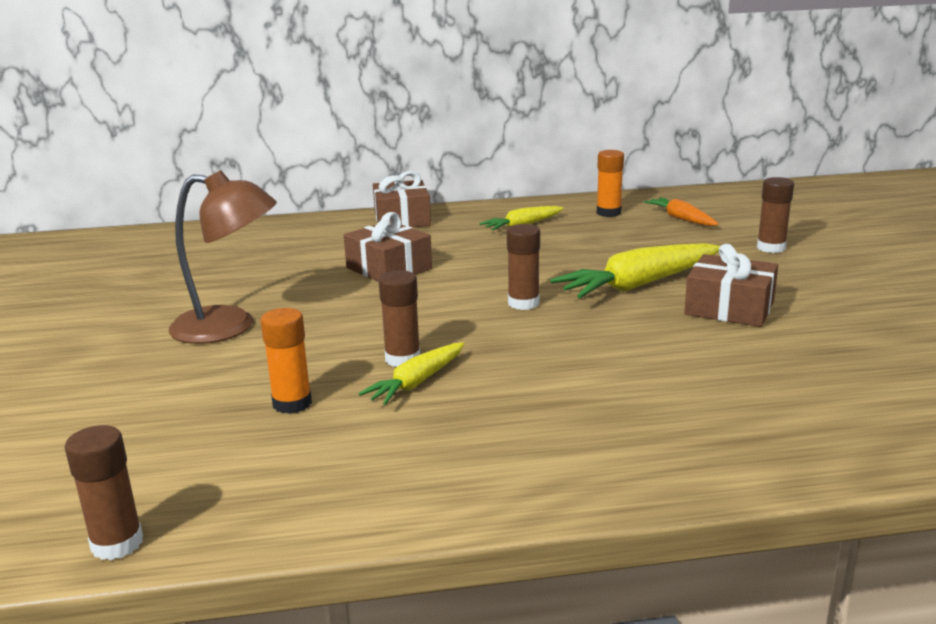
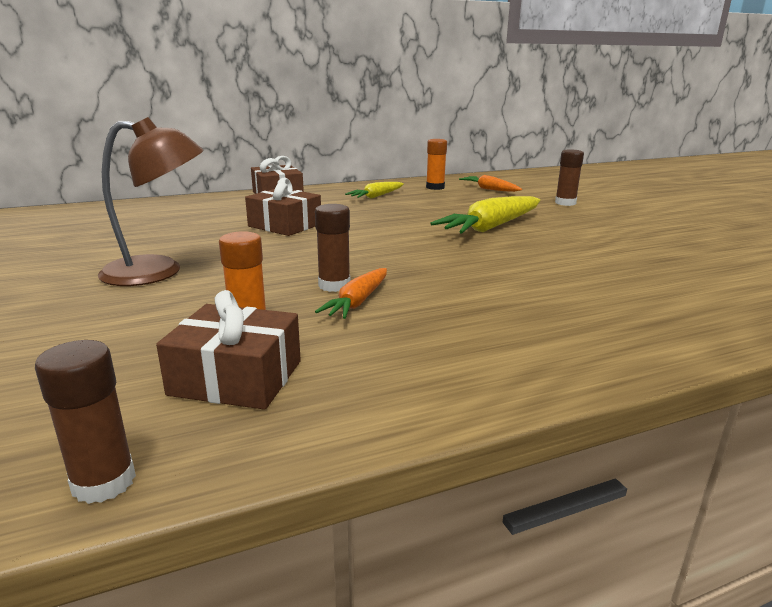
camera: 15 degrees left, 0 degrees up
(417, 382) = (358, 302): yellow carrot -> orange carrot
(523, 303) = (411, 242): brown glue stick -> none
(729, 308) = (568, 238): brown gift -> brown gift (236, 378)

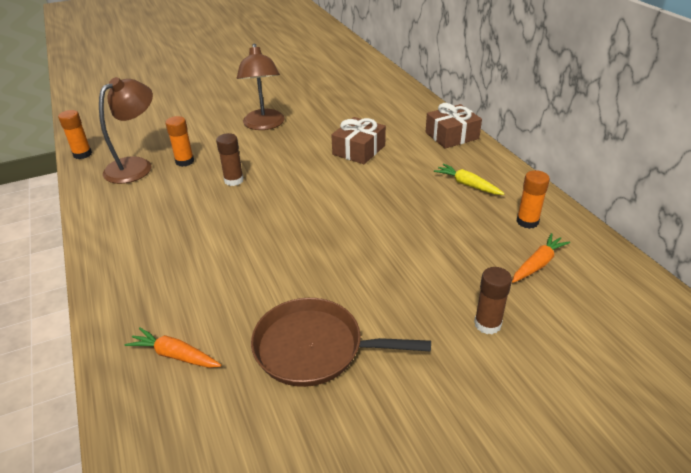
camera: 90 degrees right, 15 degrees up
(104, 482) = (82, 154): brown glue stick -> orange glue stick
(236, 378) = (136, 166): brown gift -> brown lamp
(358, 302) = (207, 190): orange carrot -> orange carrot (175, 355)
(491, 227) = (367, 252): yellow carrot -> none
(637, 245) = (314, 348): none -> brown pan

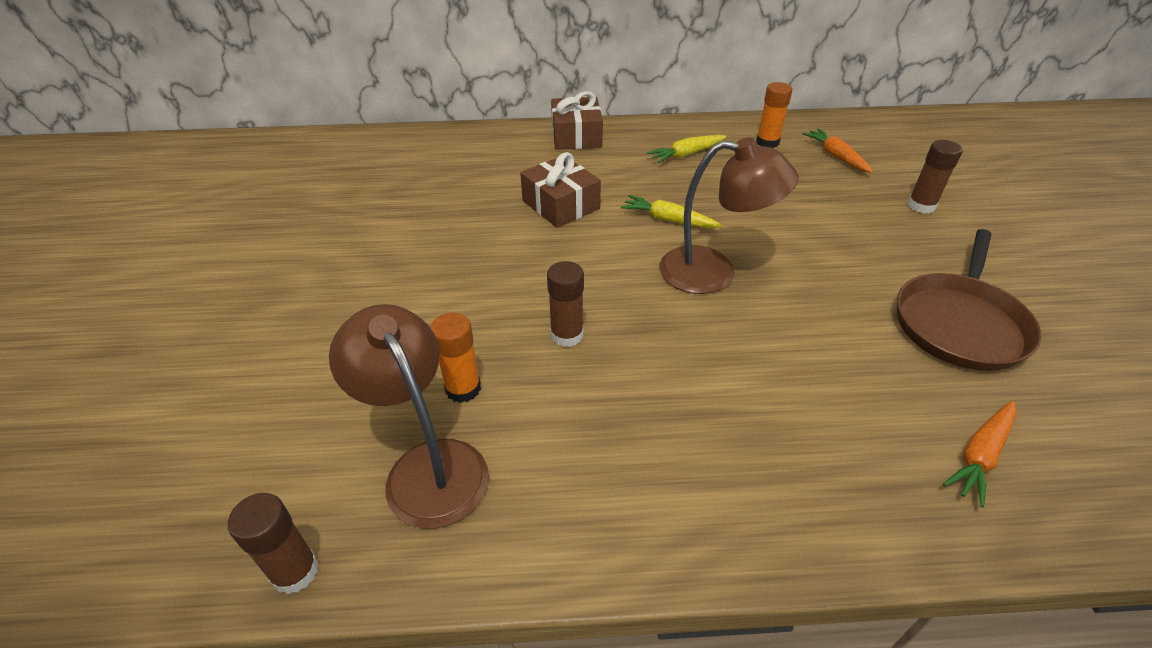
camera: 70 degrees left, 5 degrees up
(82, 154) = (295, 571): orange glue stick -> brown glue stick
(264, 125) = (413, 274): brown lamp -> brown lamp (713, 272)
(369, 193) = (668, 220): none -> yellow carrot

